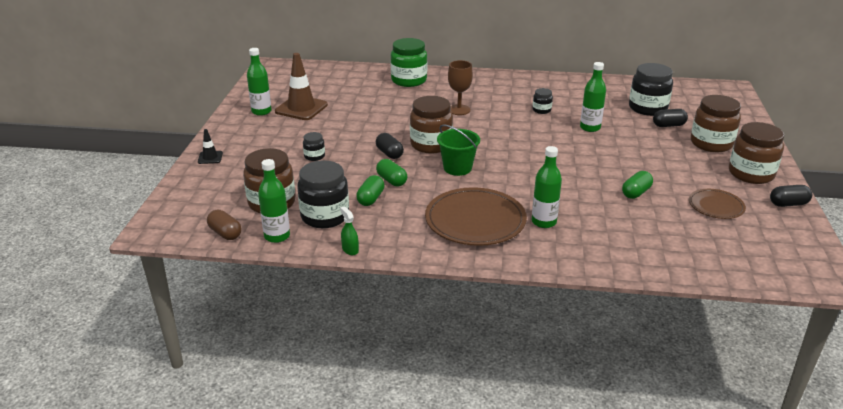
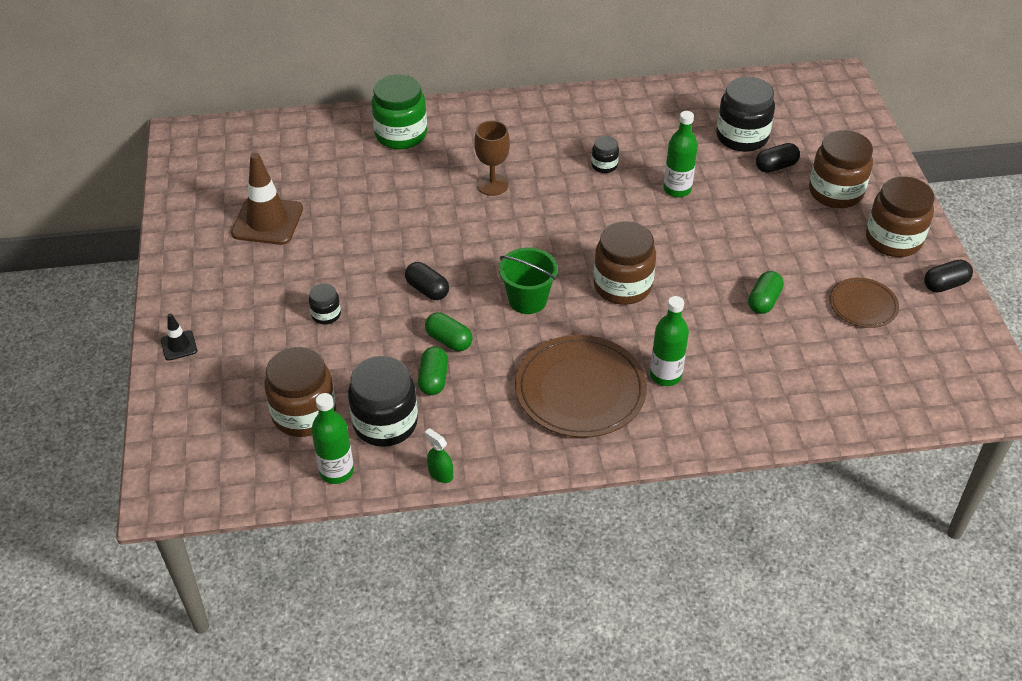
camera: 15 degrees left, 15 degrees up
(225, 233) = (265, 481): brown capsule -> none
(261, 111) = (212, 238): green bottle -> none
(431, 144) = (477, 261): brown jar -> brown jar (622, 286)

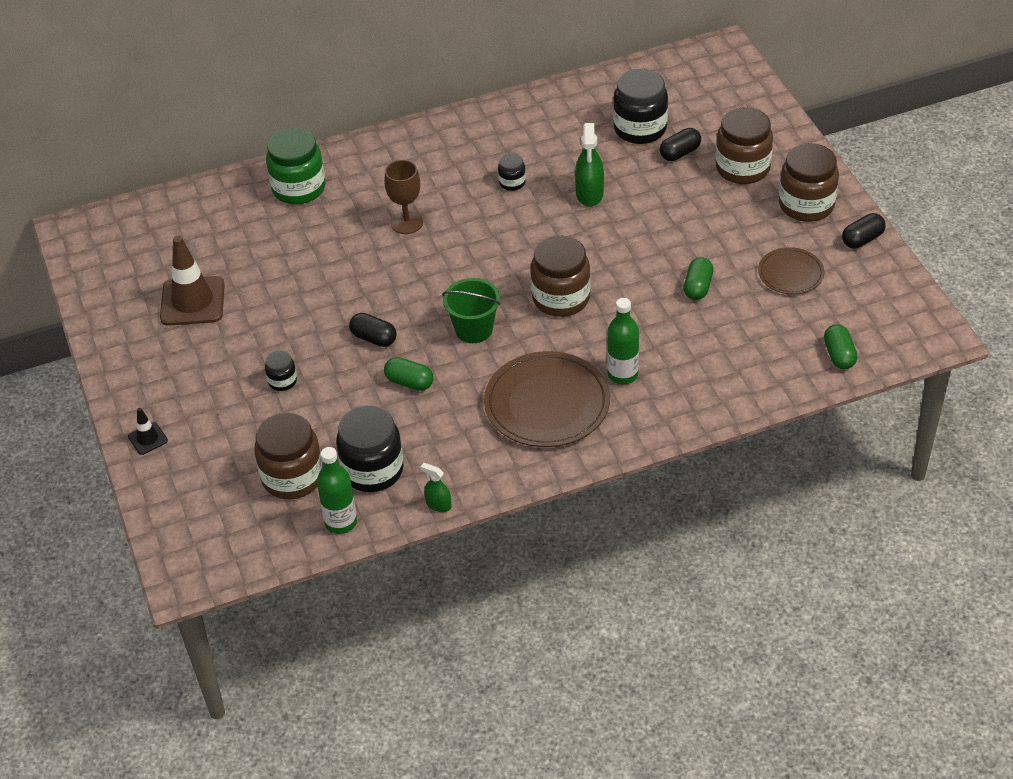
camera: 10 degrees left, 0 degrees up
(433, 379) = (406, 421): green capsule -> green capsule (839, 355)
(677, 189) = (589, 194): green bottle -> green spray bottle

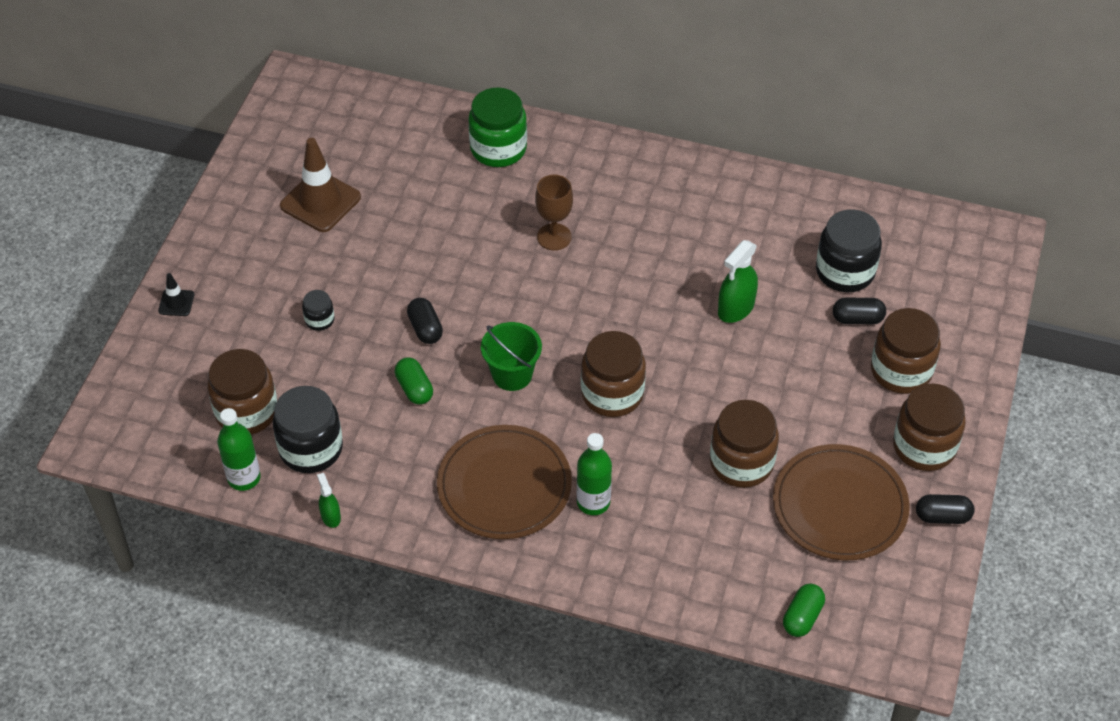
camera: 35 degrees right, 5 degrees up
(512, 182) = (679, 254): black jar -> none
(698, 287) = (741, 463): green capsule -> brown jar
(790, 273) = (839, 505): brown plate -> brown plate, size x1.81

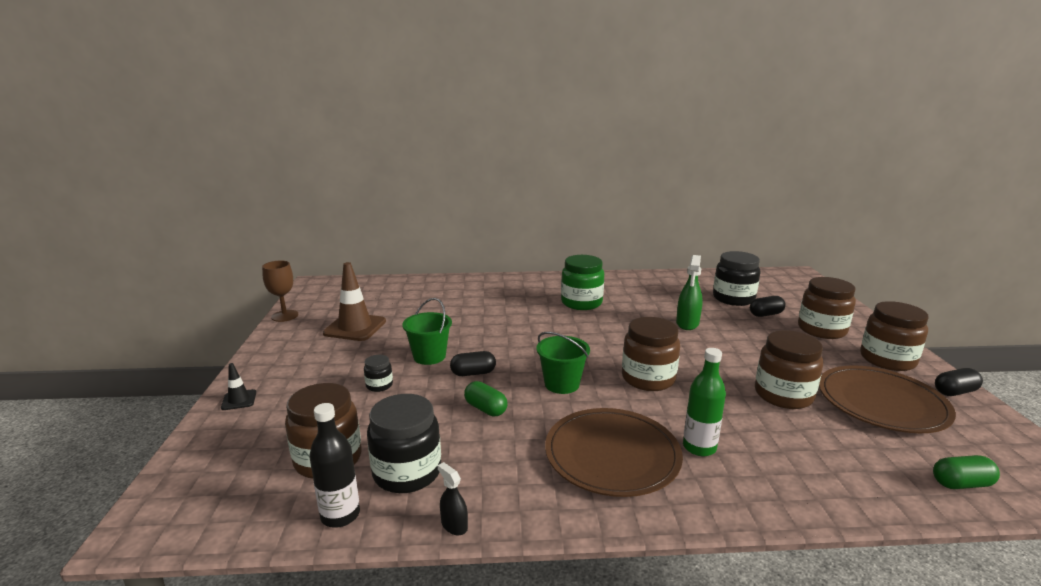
camera: 20 degrees left, 30 degrees down
(244, 478) = (340, 515): green bottle -> black bottle
(330, 516) = (454, 525): green spray bottle -> black spray bottle
(388, 284) = (429, 356): none -> green bucket
(425, 328) = (473, 373): black capsule -> black capsule turned 60 degrees counterclockwise
(498, 149) = (472, 288): green jar -> green jar (581, 303)
(554, 237) = (538, 315): brown goblet -> brown goblet (285, 316)
(802, 617) = (961, 484): green capsule -> green capsule turned 75 degrees clockwise

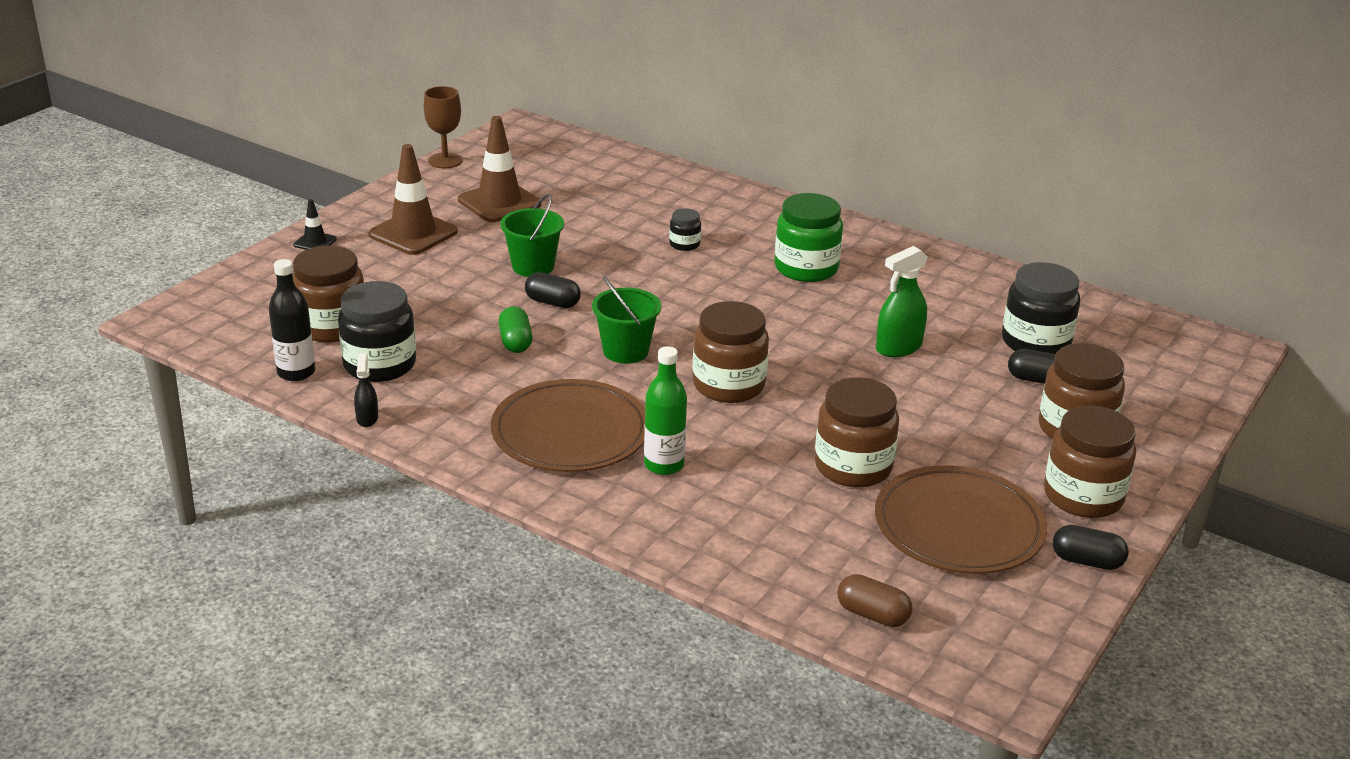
camera: 35 degrees right, 10 degrees up
(315, 366) = (413, 233): none -> brown traffic cone
(379, 385) = (448, 278): black jar -> black jar (684, 244)
(961, 484) = (872, 615): green capsule -> brown capsule

